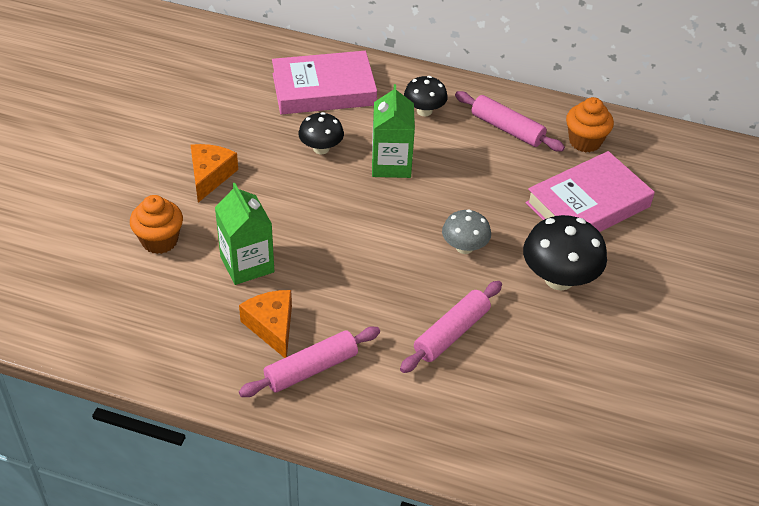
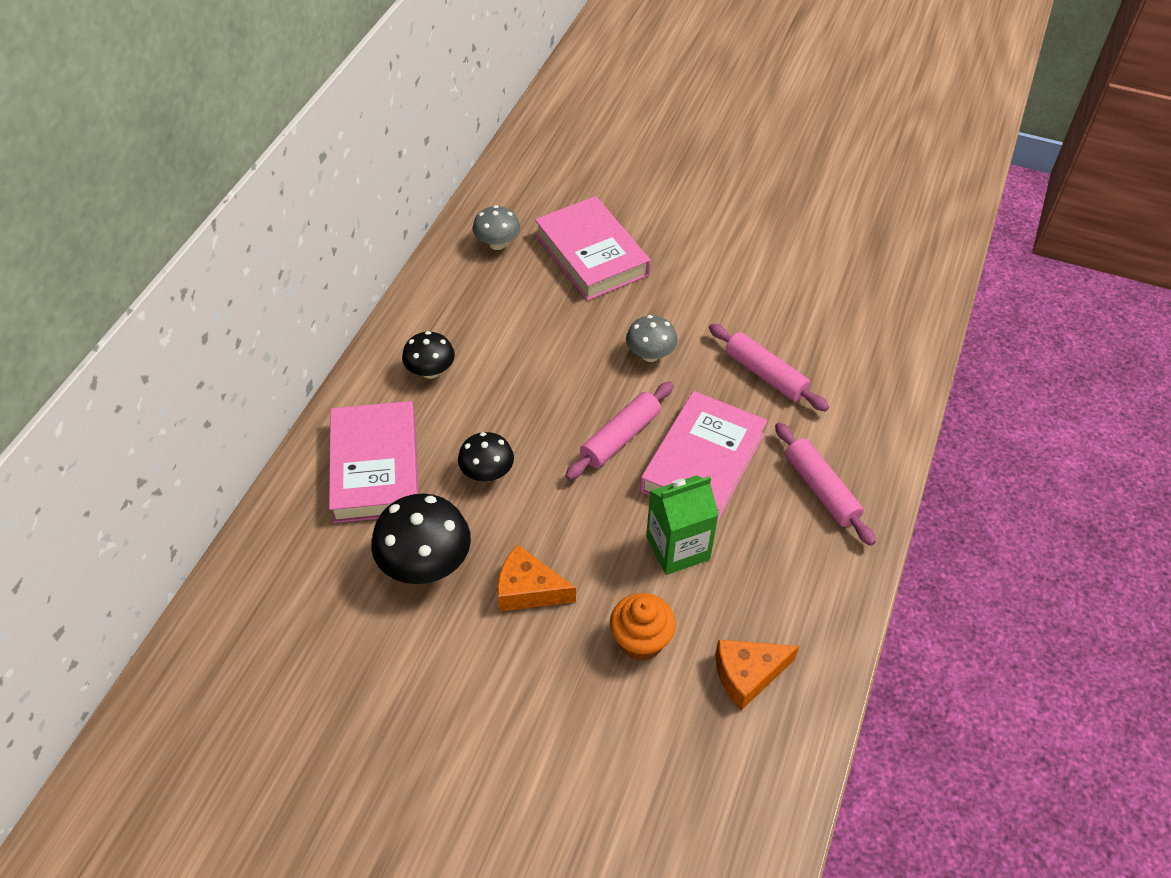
camera: 85 degrees left, 5 degrees up
(272, 327) = (768, 523): orange cheese -> orange cheese (747, 675)
(339, 283) = (703, 462): none -> pink book
(391, 164) = (520, 407): green carton -> none
(507, 129) = (470, 302): pink rolling pin -> pink rolling pin (620, 437)
(559, 278) = (691, 288): black mushroom -> black mushroom (425, 564)
(585, 141) = (497, 244): orange cupcake -> grey mushroom

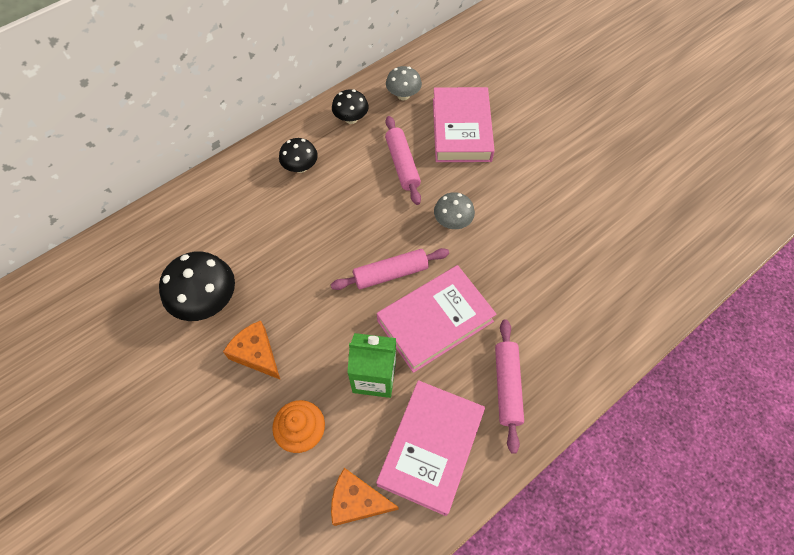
camera: 30 degrees right, 10 degrees up
(375, 467) = (223, 218): pink book -> pink book (431, 448)
(487, 473) = (287, 256): black mushroom -> black mushroom (351, 118)
(765, 374) = (525, 275): pink rolling pin -> pink rolling pin (402, 164)

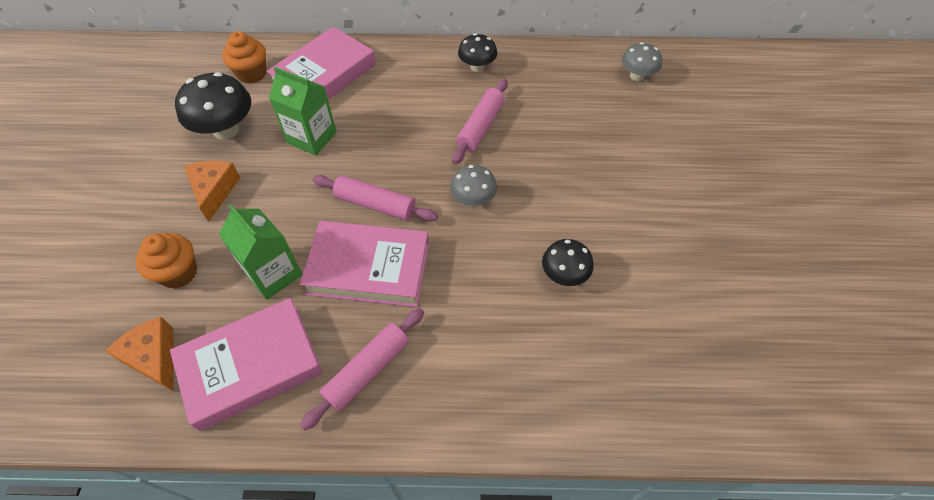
camera: 40 degrees right, 5 degrees down
(173, 240) = (252, 74): none -> orange cupcake
(286, 258) = (312, 137): none -> green carton
(300, 167) = (397, 79): black mushroom -> black mushroom (564, 275)
(403, 95) = (542, 74): grey mushroom -> grey mushroom (637, 76)
(461, 129) = (565, 131): pink book -> pink book (324, 74)

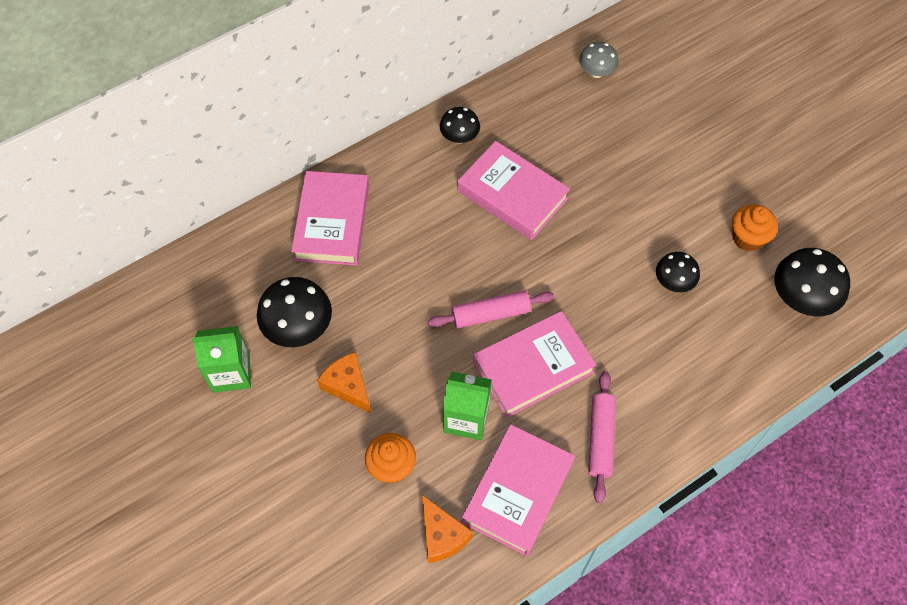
camera: 35 degrees left, 5 degrees up
(154, 357) = (442, 535): orange cheese -> orange cheese turned 135 degrees counterclockwise
(252, 74) = (263, 261): orange cupcake -> orange cupcake (747, 238)
(312, 137) = (381, 289): green carton -> green carton (231, 373)
(473, 200) = (561, 263): grey mushroom -> none
(481, 127) = (512, 195): pink rolling pin -> pink book
(690, 370) = (801, 298): none -> black mushroom

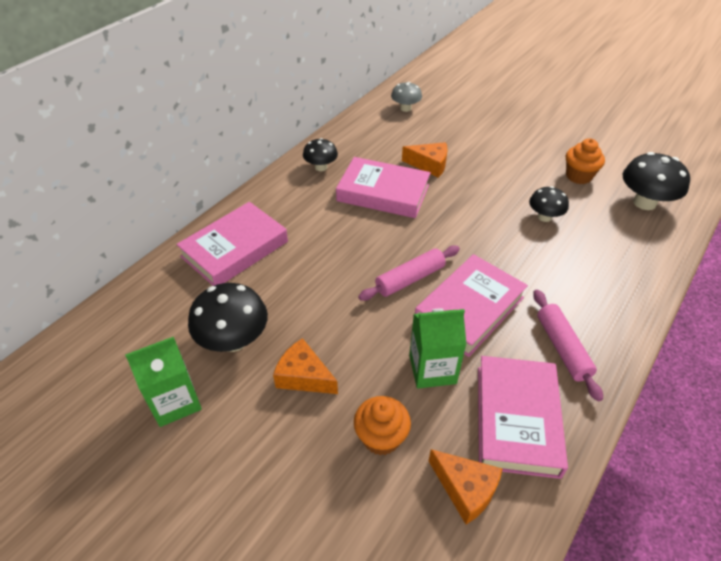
camera: 20 degrees left, 15 degrees down
(332, 222) = (235, 249): pink book -> pink book turned 60 degrees clockwise
(582, 170) = (429, 165): none -> orange cheese

